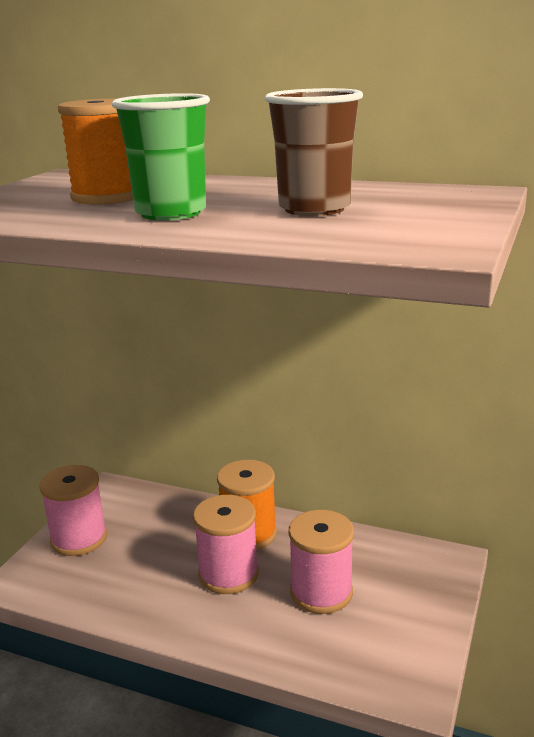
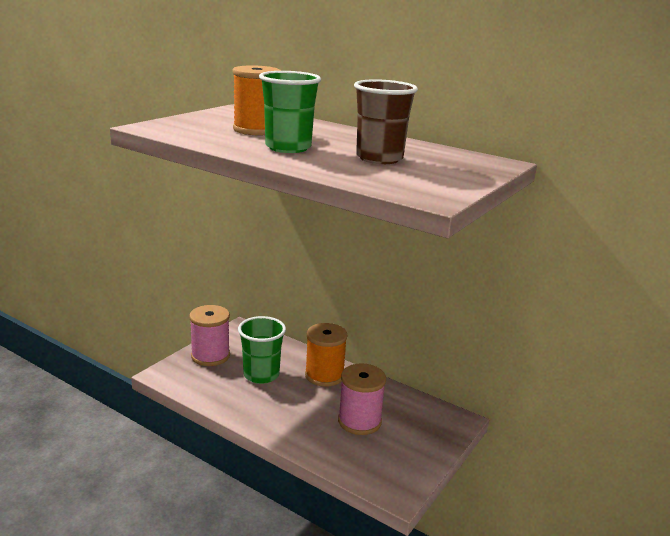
camera: 10 degrees right, 0 degrees up
(160, 552) = (261, 375): none -> green cup
(228, 574) = (301, 397): pink spool -> none

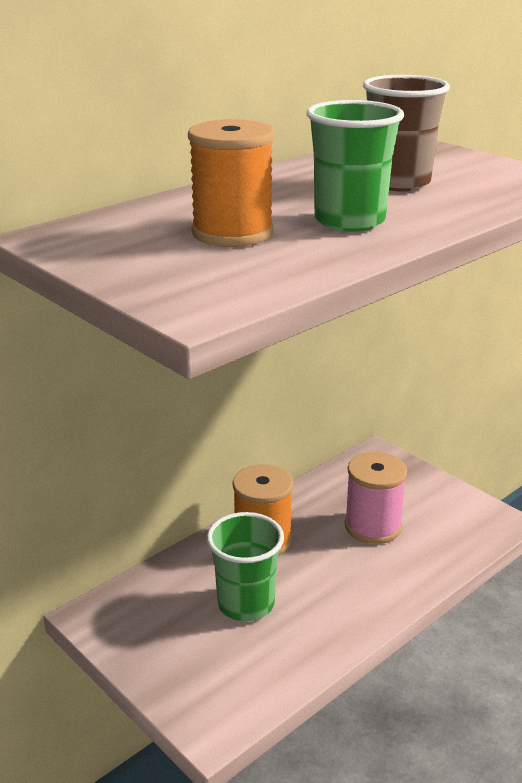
camera: 75 degrees left, 5 degrees up
(210, 356) = (171, 660): pink spool -> none

